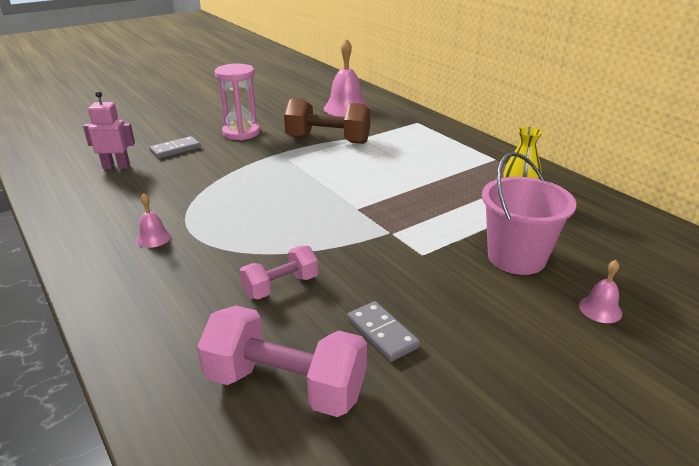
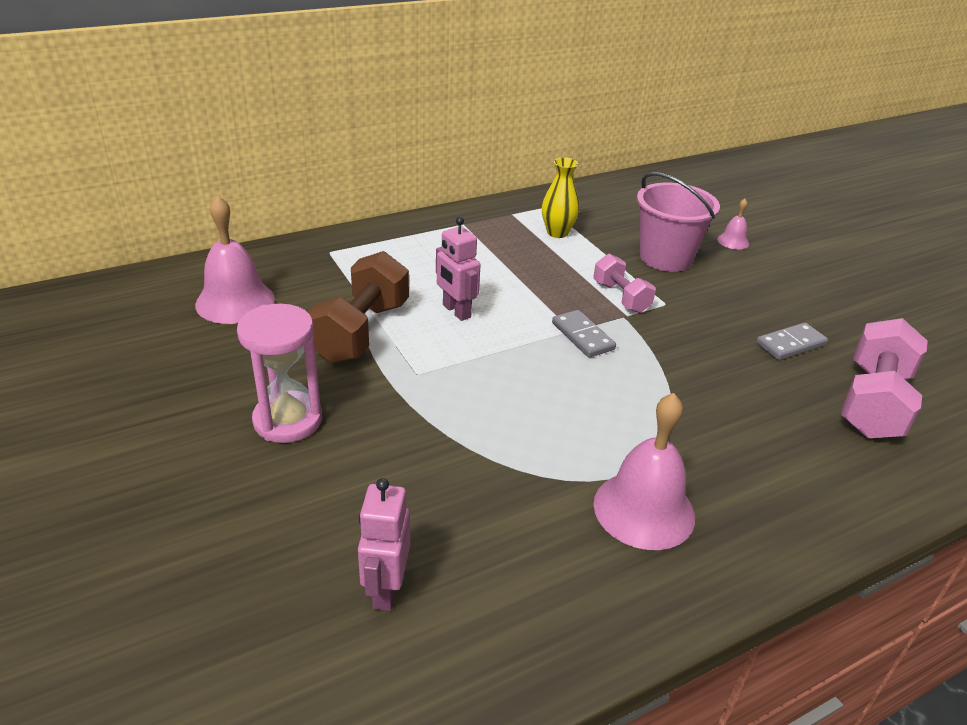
camera: 85 degrees left, 5 degrees up
(153, 238) = (644, 509): pink bell -> pink bell, size x2.05
(175, 149) = (332, 505): grey domino -> grey domino (583, 336)
(280, 286) = (734, 398): pink dumbbell -> pink dumbbell (620, 297)
(364, 165) = (456, 311): none -> pink robot

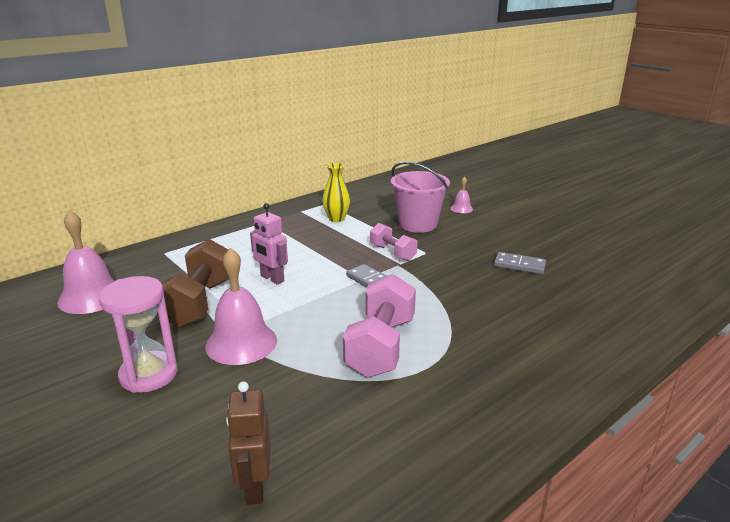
camera: 10 degrees left, 10 degrees down
(386, 589) = (255, 487): pink robot -> brown robot
(644, 509) = (446, 390): pink bell -> pink bell (241, 343)
(790, 344) = (519, 265): grey domino -> grey domino turned 60 degrees clockwise
(873, 403) = (586, 293): pink dumbbell -> pink dumbbell (381, 346)

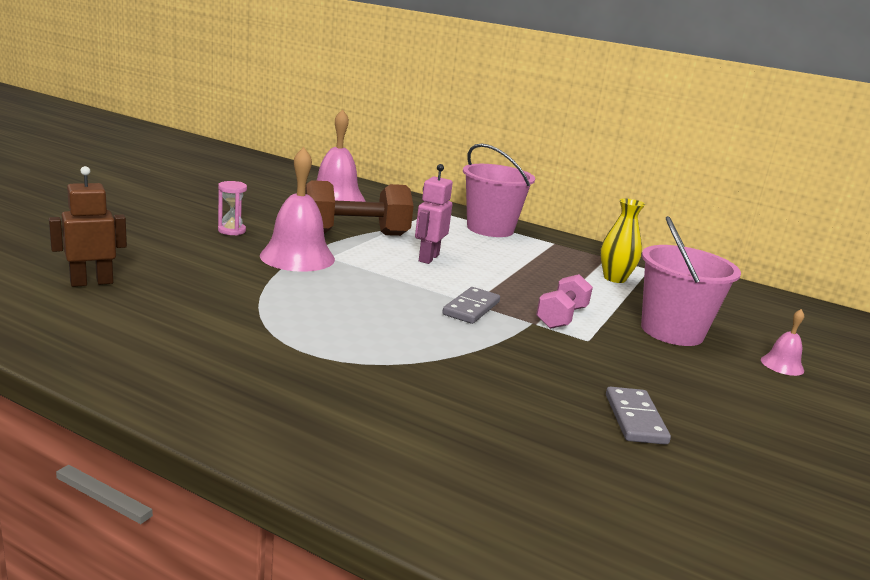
camera: 65 degrees right, 5 degrees down
(149, 374) = (231, 231): pink hourglass -> pink hourglass, size x0.53
(222, 239) = (490, 229): none -> pink bucket
(381, 346) = (329, 321): pink dumbbell -> none

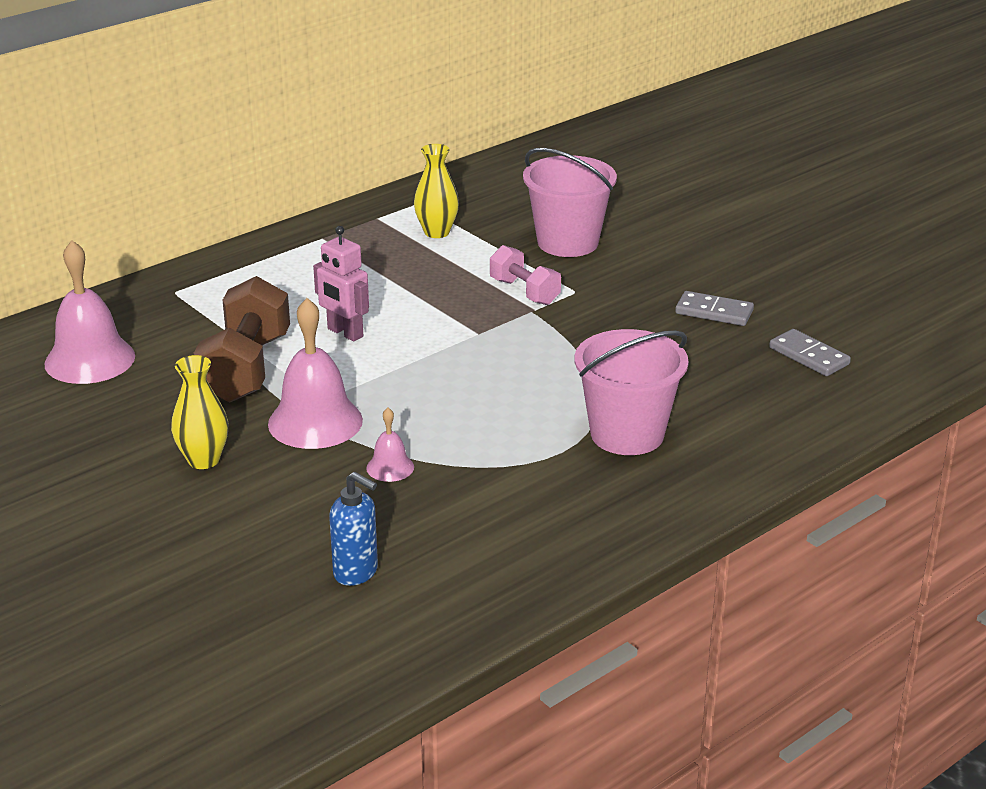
camera: 65 degrees left, 10 degrees up
(91, 282) = (356, 572): brown robot -> blue soap dispenser
(231, 231) = (203, 460): pink hourglass -> yellow vase
(471, 308) = (491, 337): grey domino -> grey domino (809, 356)
(490, 229) = (258, 268): pink bucket -> pink bucket (627, 434)
(782, 365) = (642, 213): pink bell -> pink bell (390, 467)

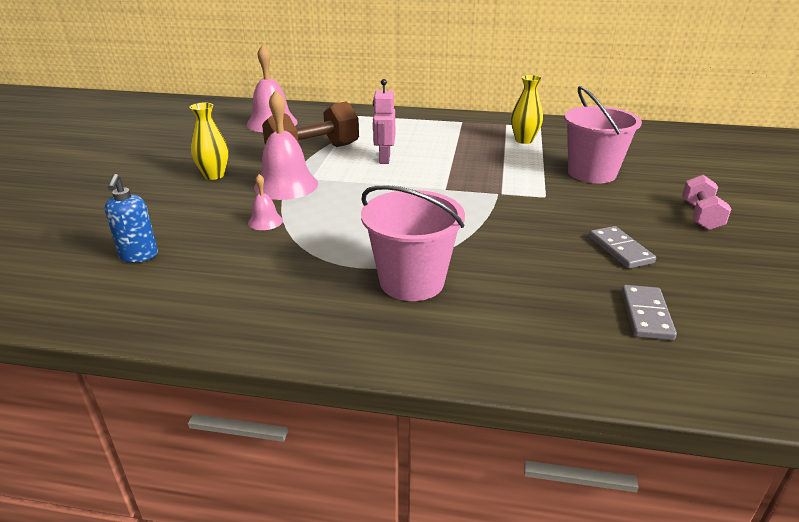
camera: 50 degrees right, 0 degrees up
(524, 292) = (514, 183): pink dumbbell -> pink dumbbell (700, 216)

